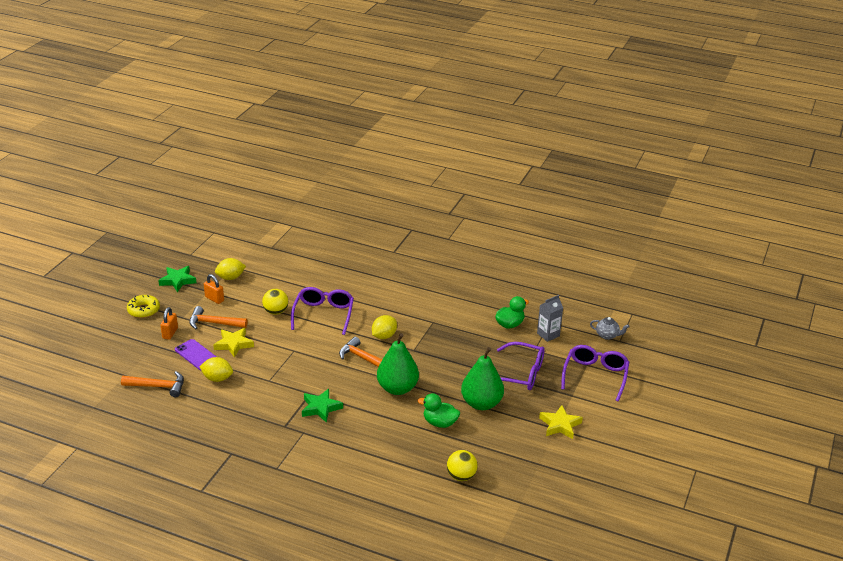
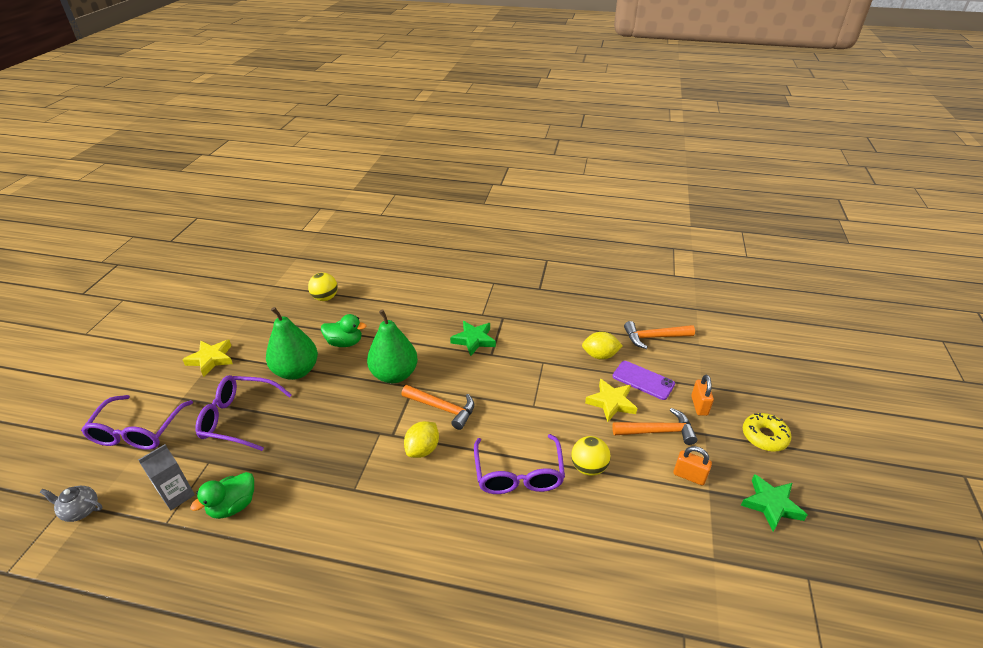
camera: 170 degrees right, 5 degrees up
(230, 278) = (698, 528): yellow lemon -> none

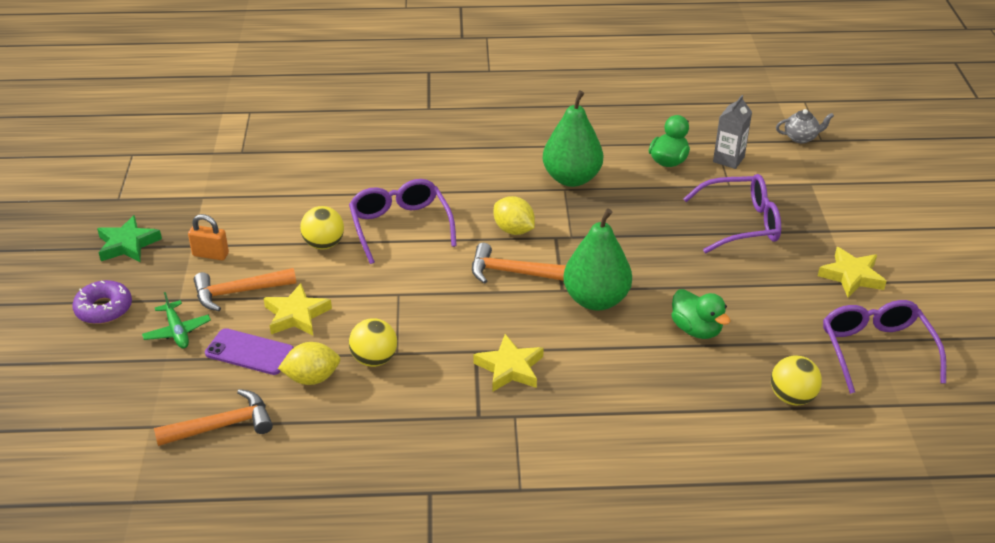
camera: 165 degrees right, 0 degrees up
(138, 431) = (834, 195): purple glasses -> purple glasses (876, 351)
(296, 371) = (727, 282): green pear -> green pear (571, 178)
(345, 343) = (696, 329): green duck -> green duck turned 120 degrees counterclockwise
(422, 449) = (513, 230): yellow lemon -> yellow lemon turned 60 degrees counterclockwise
(474, 340) = (510, 368): green star -> yellow star
(558, 360) = (374, 359): none -> yellow ball
(699, 405) = (177, 331): orange padlock -> green plane
(764, 436) = (104, 309): yellow donut -> purple donut

